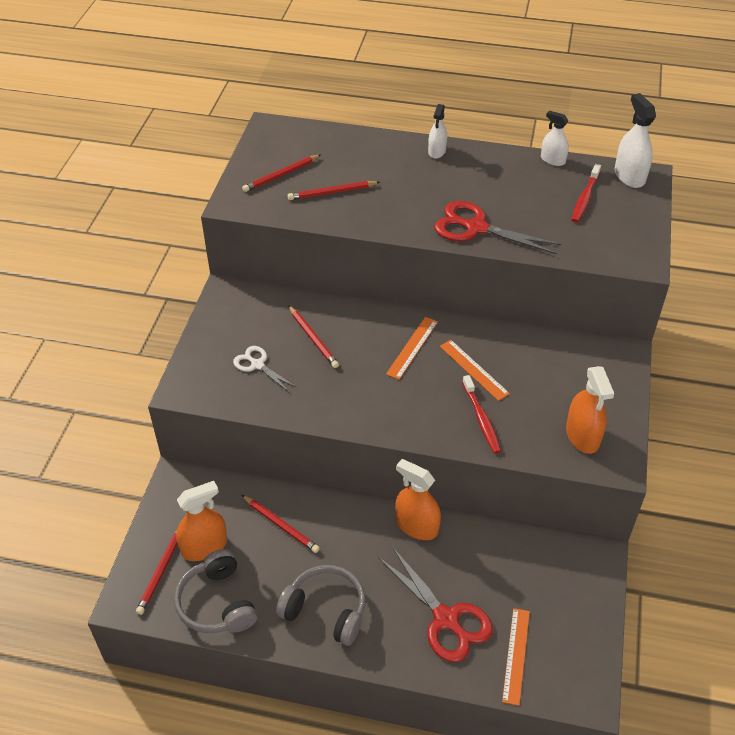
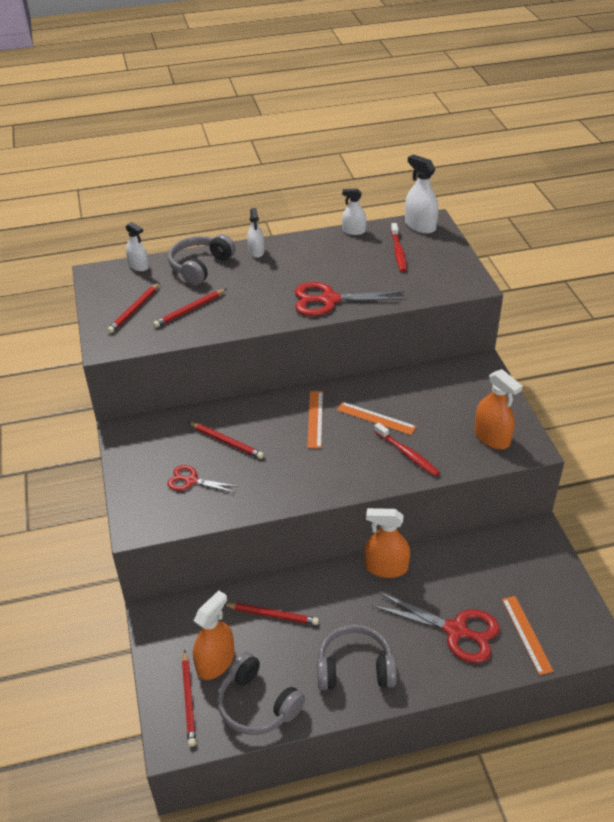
camera: 25 degrees left, 5 degrees down
(257, 365) = (191, 481): white scissors -> red scissors
(313, 131) = (138, 266): none -> white spray bottle
(371, 150) = (200, 266): none -> grey headphones

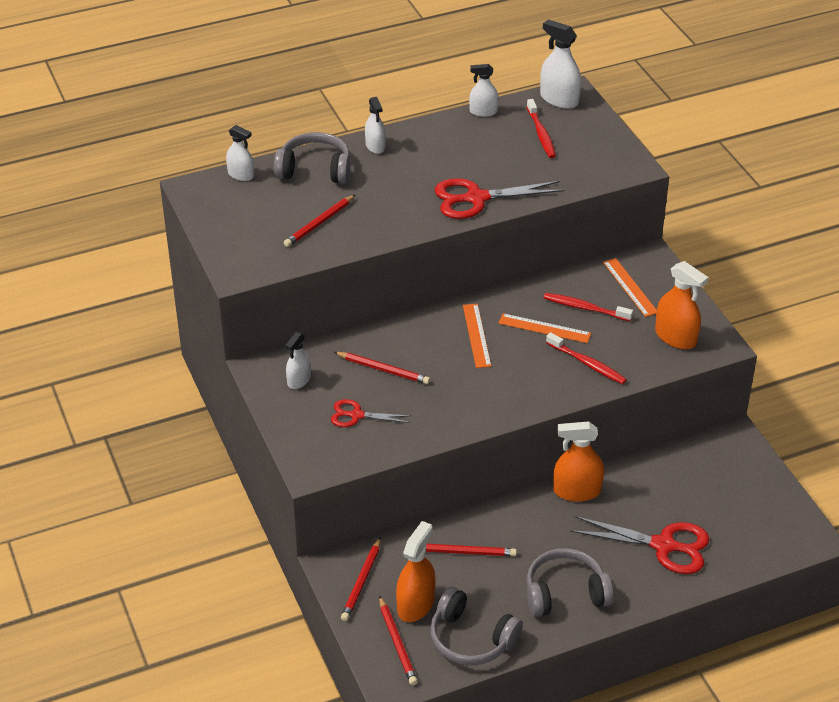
camera: 10 degrees left, 0 degrees up
(134, 309) = (254, 228): red pencil -> red pencil (361, 581)
(152, 444) = (299, 380): none -> white spray bottle
(200, 266) = (315, 170): grey headphones -> grey headphones turned 75 degrees clockwise
(415, 404) = (585, 308): none -> red toothbrush
(526, 634) = (737, 541): orange ruler -> orange ruler (630, 287)

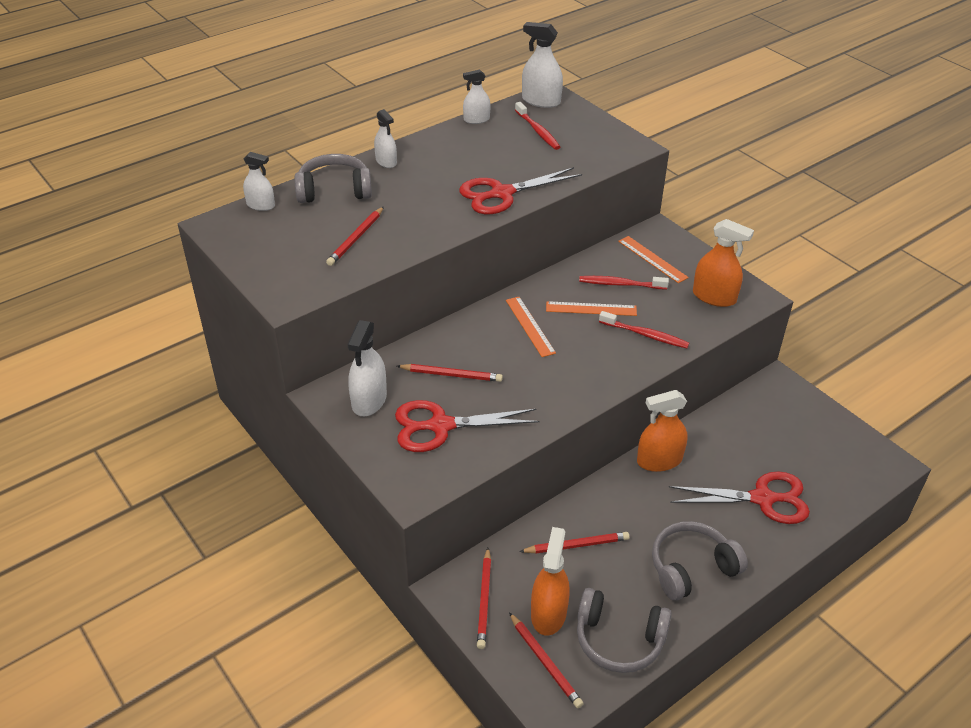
camera: 15 degrees left, 0 degrees up
(299, 380) = (369, 400): white spray bottle -> white spray bottle, size x1.56
(356, 415) = (441, 426): red scissors -> red scissors, size x1.72

